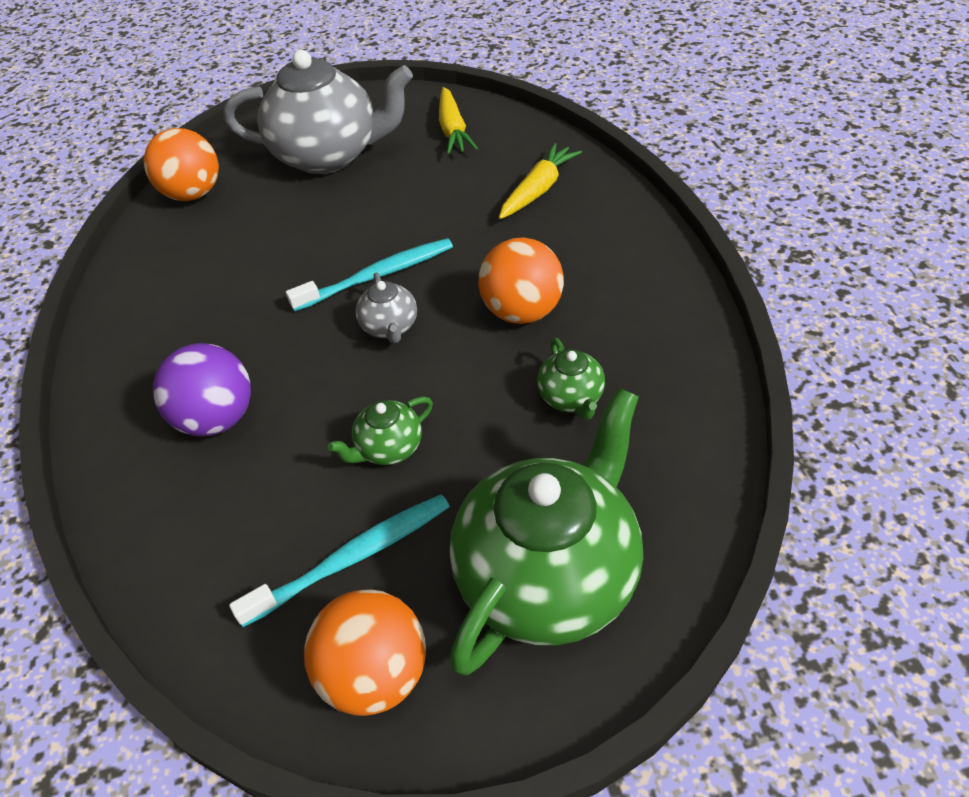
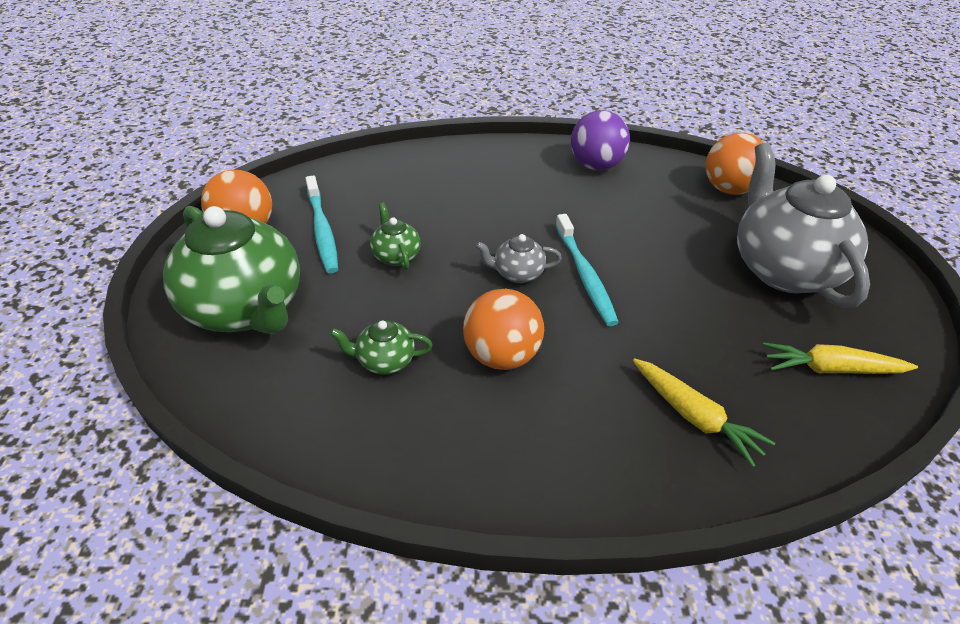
camera: 100 degrees right, 5 degrees down
(217, 418) = (466, 189): purple ball -> purple ball (596, 165)
(329, 155) = (783, 269): grey teapot -> grey teapot turned 150 degrees clockwise

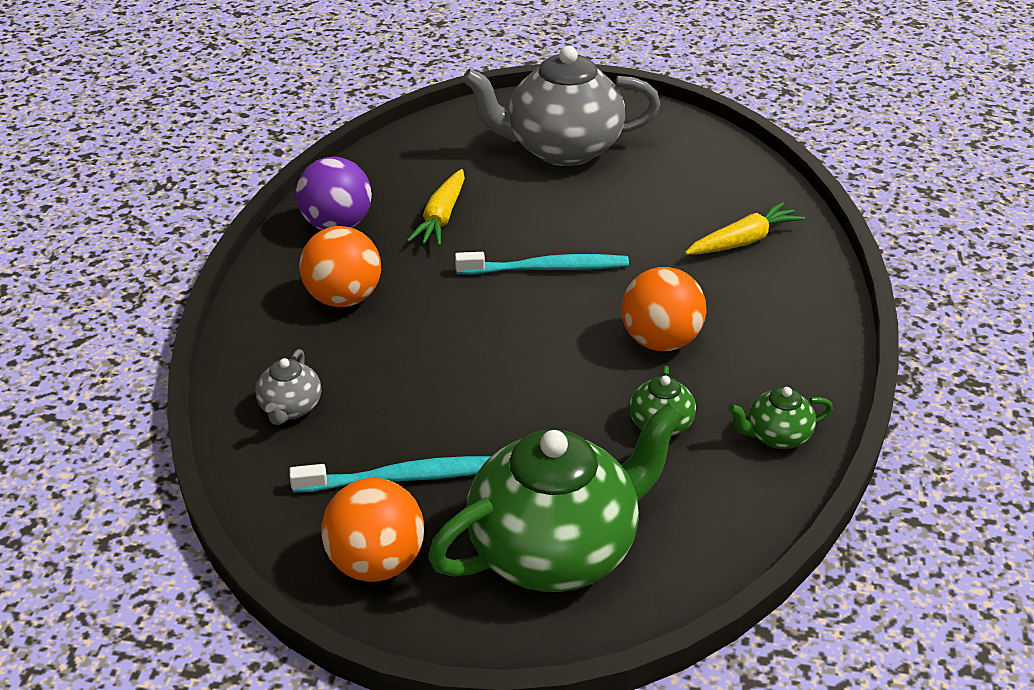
camera: 80 degrees left, 5 degrees down
(396, 256) = (477, 409): green teapot -> green teapot (776, 436)
(517, 273) = (533, 315): grey teapot -> grey teapot (290, 408)
(729, 189) = (421, 147): orange ball -> orange ball (344, 298)
(831, 369) = (693, 161): yellow carrot -> yellow carrot (441, 217)

